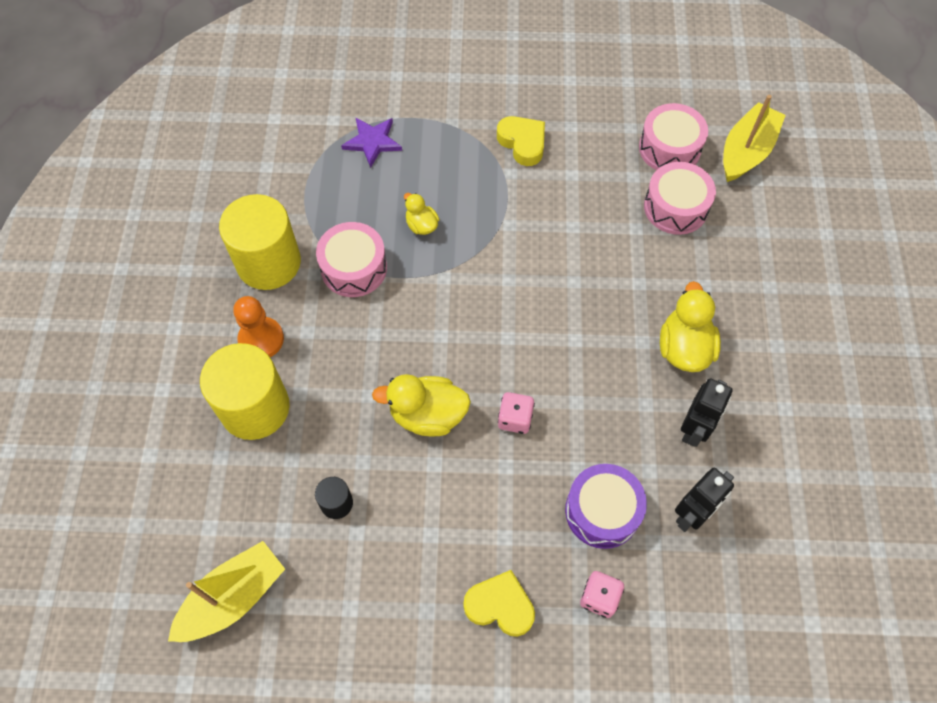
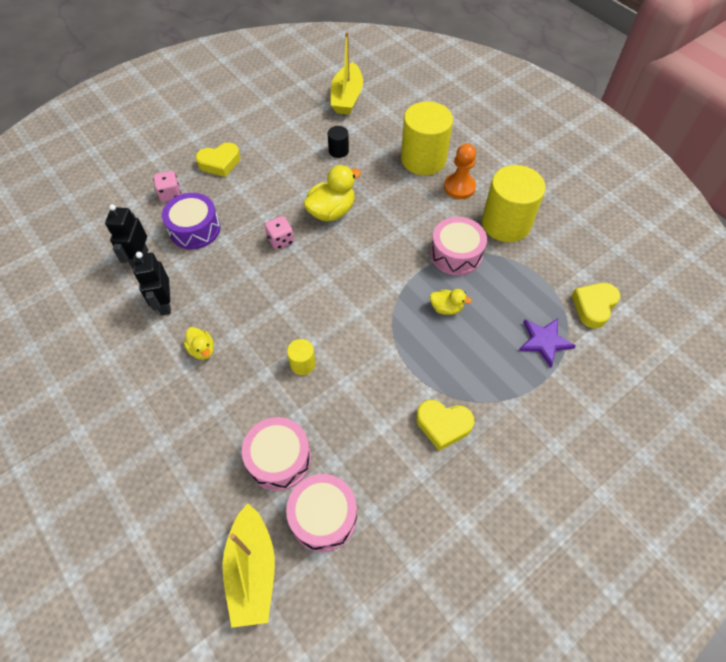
camera: 140 degrees right, 5 degrees down
(296, 137) = (594, 306): none -> yellow heart
(597, 268) = (302, 364): none -> yellow cylinder
(684, 348) = (202, 350): yellow duck -> yellow duck, size x0.56

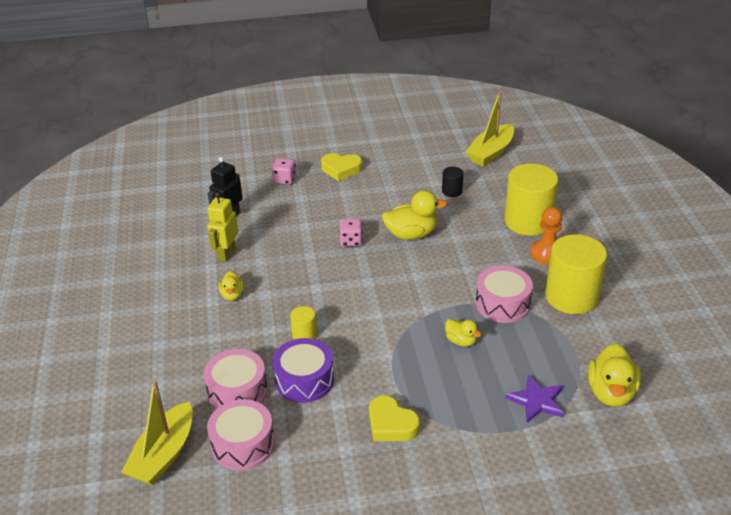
camera: 30 degrees right, 20 degrees down
(165, 304) = (226, 254): black robot -> yellow robot
(195, 229) = (286, 210): purple drum -> purple drum (304, 380)
(594, 306) = (611, 393): yellow heart -> yellow duck

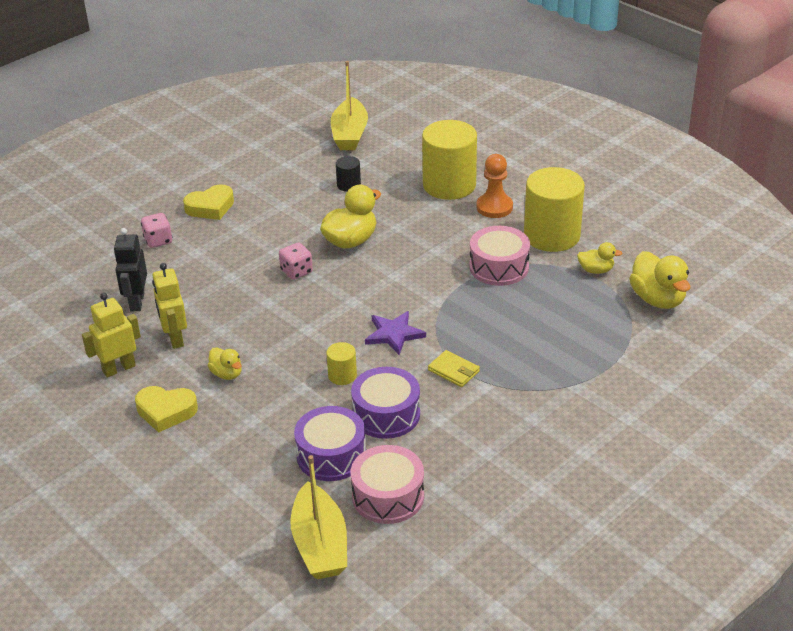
camera: 35 degrees left, 0 degrees up
(173, 259) = (119, 368): none -> yellow robot
(237, 391) = (331, 455): pink drum -> purple drum
(385, 371) = (454, 371): none -> yellow wallet
(391, 424) = (505, 412): yellow heart -> yellow heart (166, 411)
(461, 341) = (494, 315): yellow duck -> yellow duck (596, 270)
(536, 401) = (606, 333): purple star -> purple star (394, 334)

